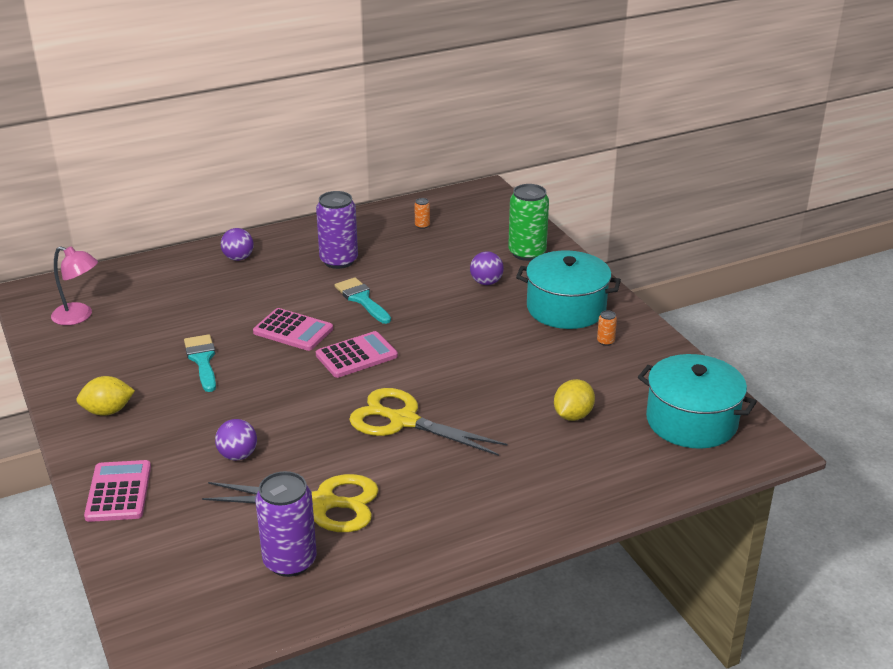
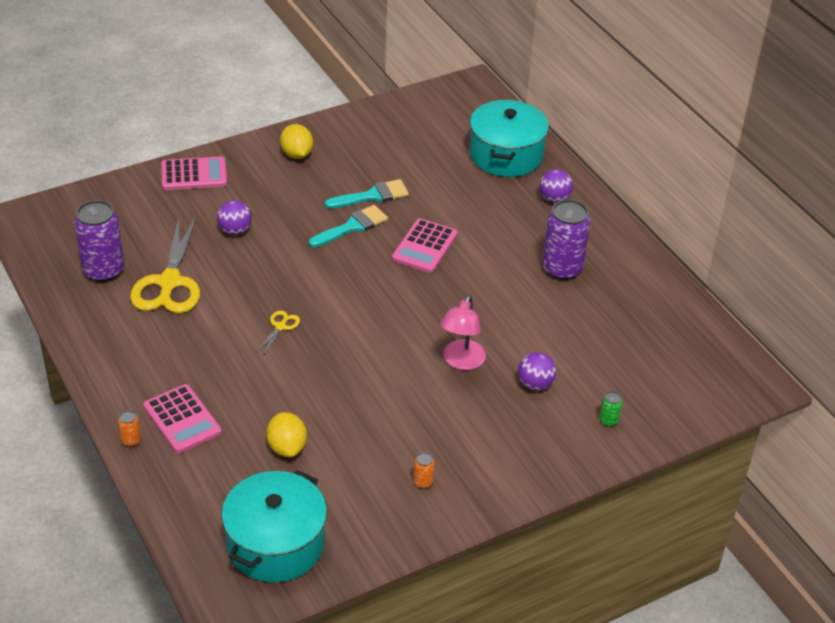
camera: 85 degrees right, 10 degrees up
(79, 316) = (436, 118): pink lamp -> pink lamp (461, 361)
(356, 355) = (384, 291): pink calculator -> pink calculator (182, 419)
(362, 299) = (487, 289): turquoise brush -> turquoise brush (352, 226)
(403, 421) = (280, 327): yellow scissors -> yellow scissors, size x0.43
(422, 225) = (654, 330): orange can -> orange can (131, 440)
(527, 253) = (608, 420): green can -> green can, size x0.42
(566, 308) = (488, 451): turquoise pot -> turquoise pot (506, 155)
(573, 415) = (287, 447): yellow lemon -> yellow lemon turned 45 degrees clockwise

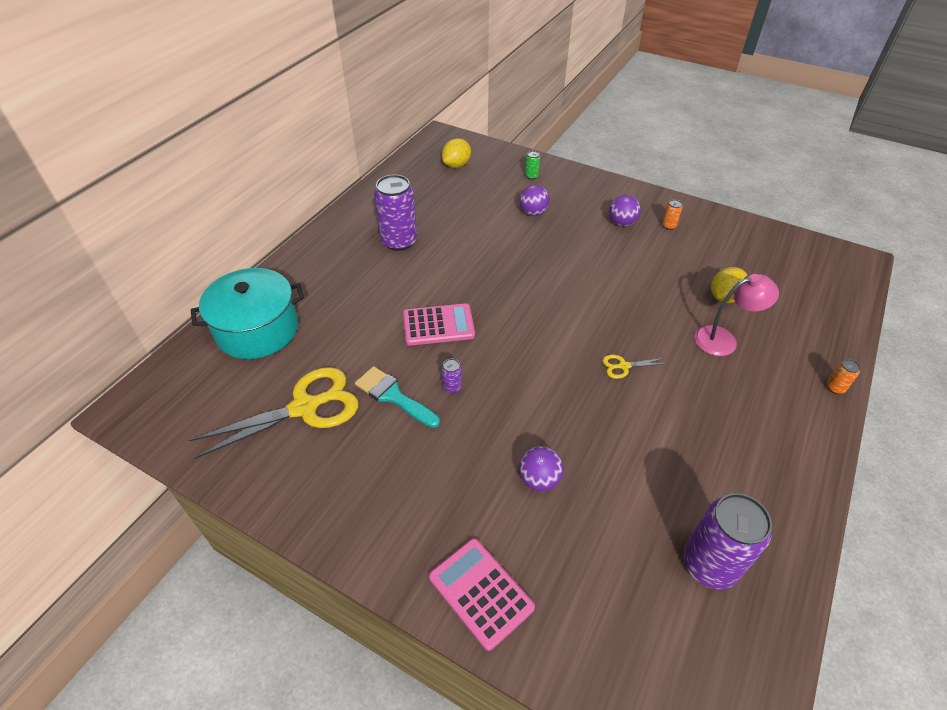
camera: 120 degrees left, 5 degrees up
(169, 282) = (661, 486): yellow scissors -> yellow scissors (305, 407)
(182, 419) = (779, 369): pink calculator -> none
(275, 544) = (794, 263): turquoise pot -> none
(297, 154) = (365, 503): yellow lemon -> yellow lemon (456, 165)
(352, 226) = (452, 387): turquoise brush -> purple can
(461, 361) = (549, 251): pink lamp -> pink lamp (723, 339)
(554, 199) = (308, 276): purple ball -> purple ball (621, 223)

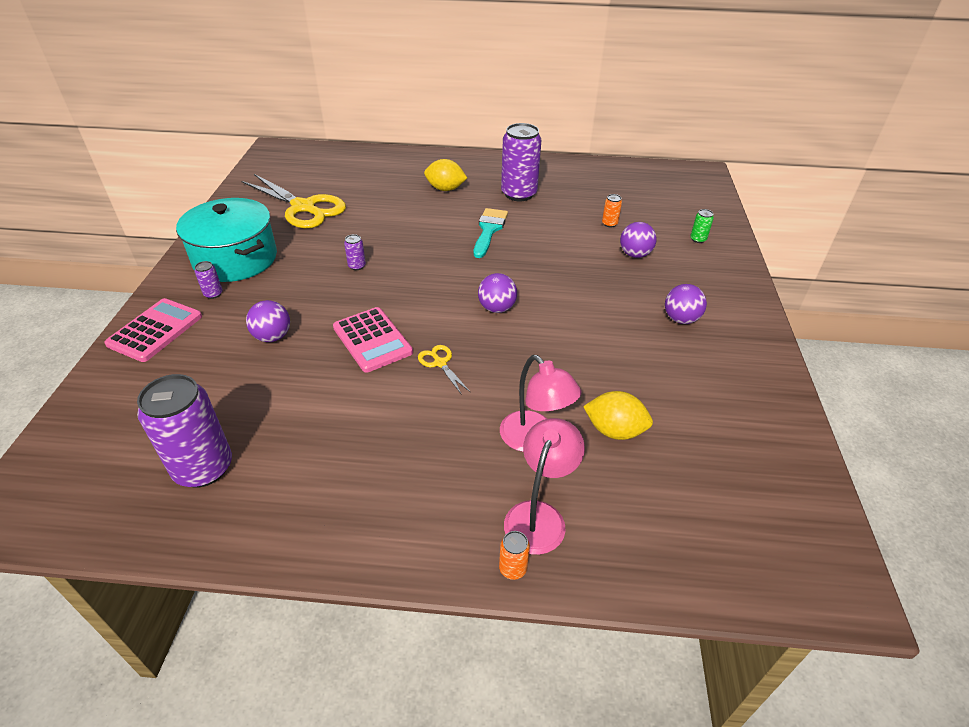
camera: 65 degrees right, 5 degrees down
(257, 329) = (370, 167): turquoise pot -> turquoise pot (235, 259)
(393, 396) = (333, 241): turquoise brush -> turquoise brush (489, 230)
(436, 524) = (213, 294): none -> purple can
(438, 325) = (426, 241): pink calculator -> pink calculator (372, 340)
(456, 165) = (663, 192): yellow lemon -> yellow lemon (445, 189)
(566, 311) = (497, 308): none -> purple ball
(668, 226) = (715, 358): orange can -> orange can (609, 224)
(793, 360) = (539, 516): none -> pink lamp

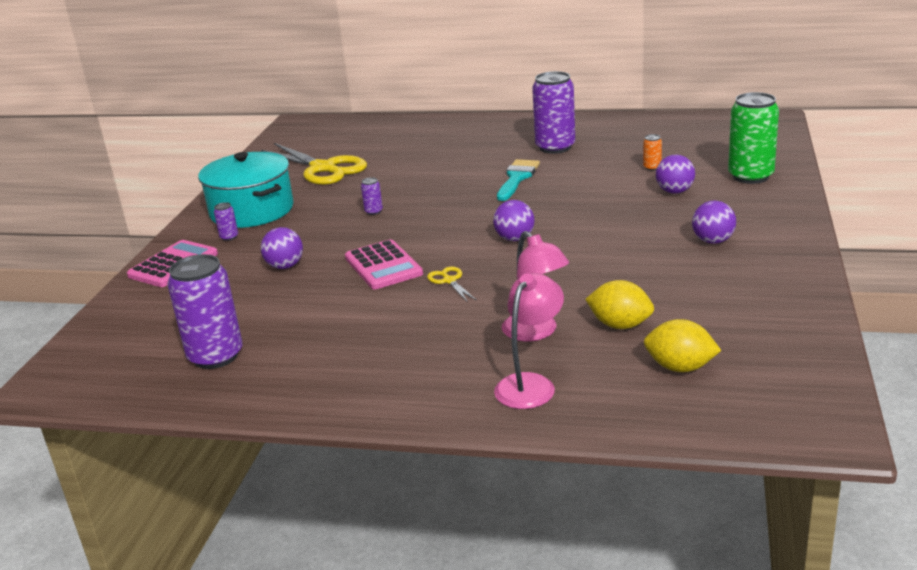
camera: 10 degrees right, 15 degrees down
(445, 189) = (475, 147): yellow lemon -> yellow lemon (680, 367)
(513, 568) = (498, 418): orange can -> none
(698, 239) = (750, 176): green can -> green can, size x2.39

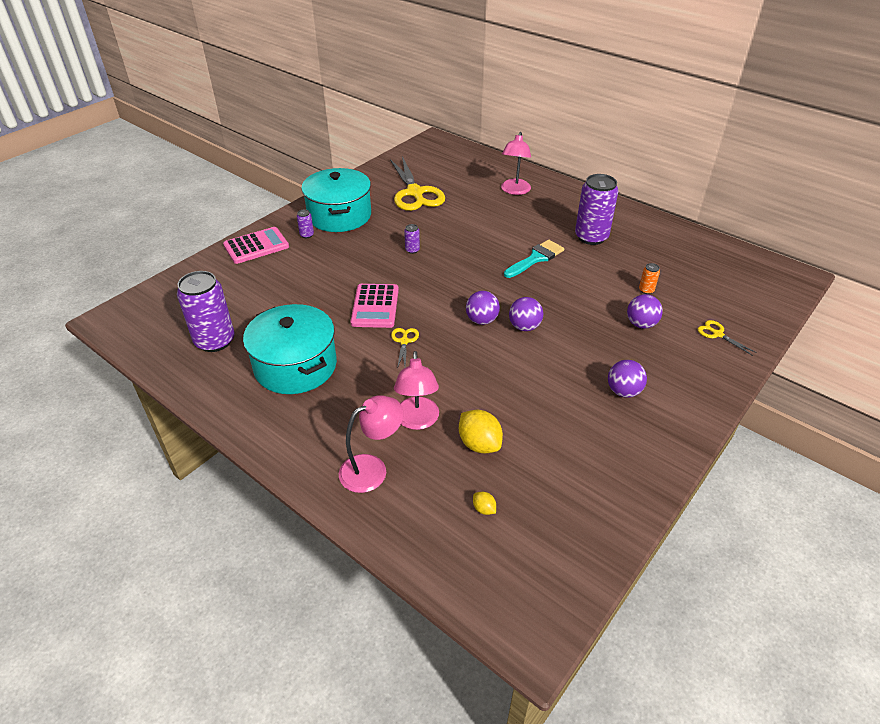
camera: 25 degrees right, 15 degrees up
(285, 266) = (317, 278): purple ball -> purple ball (524, 327)
(344, 341) = (295, 366): none -> turquoise pot
(435, 137) = (514, 191): none -> pink lamp
(680, 367) = (484, 509): yellow lemon -> yellow lemon, size x0.48
(750, 176) = (717, 334): green can -> yellow scissors

